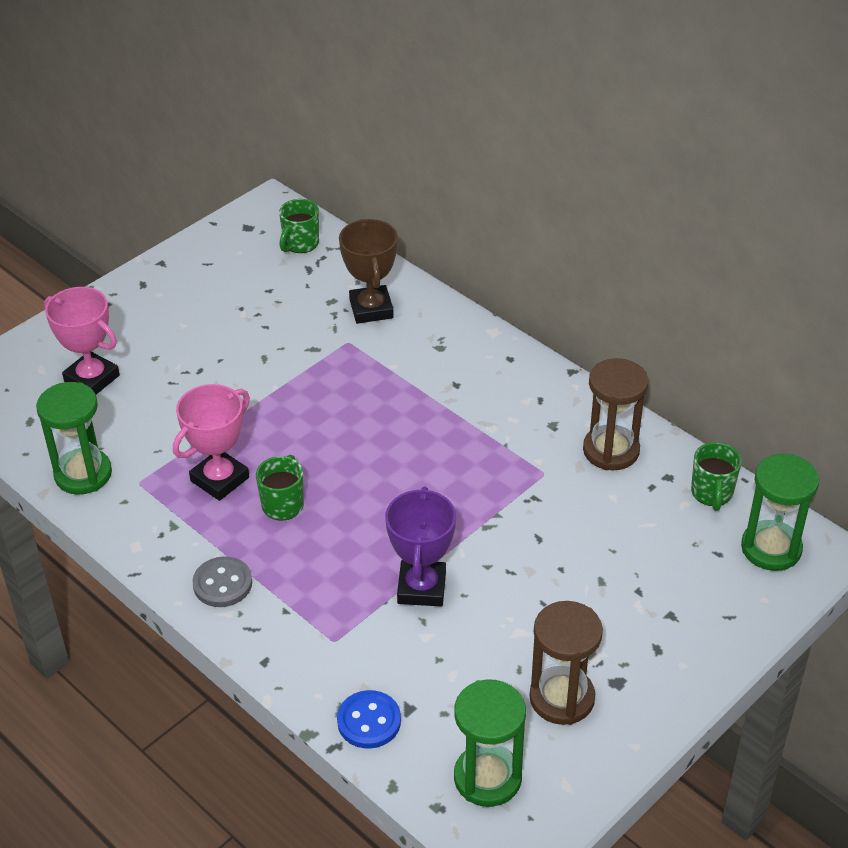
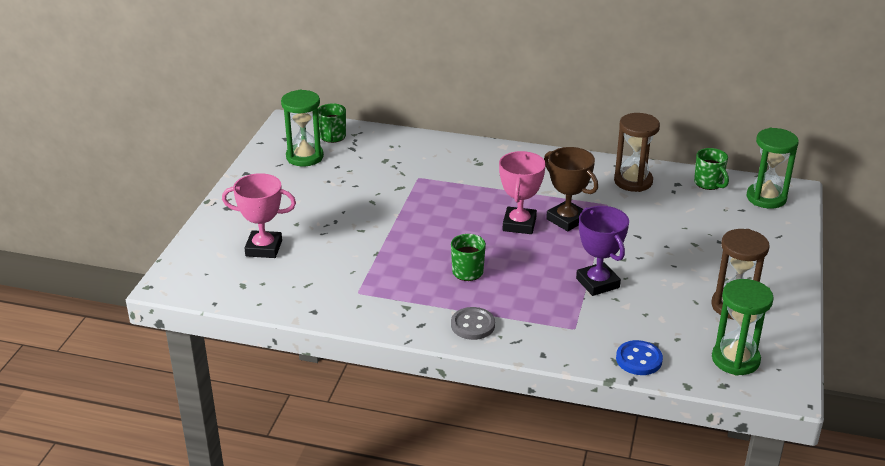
camera: 30 degrees left, 10 degrees down
(83, 474) = (314, 301): green hourglass -> green hourglass (304, 157)
(220, 479) = (411, 272): pink trophy -> pink trophy (519, 224)
(371, 309) = (415, 157): brown trophy -> brown trophy (567, 220)

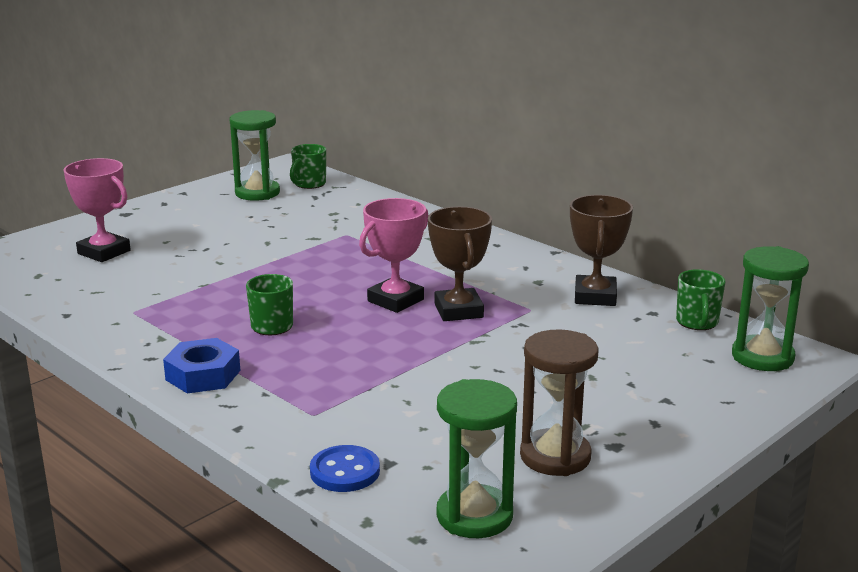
camera: 30 degrees right, 10 degrees down
(472, 325) = (203, 375): grey button -> blue nut
(597, 283) = (407, 379): purple trophy -> none
(633, 181) = (595, 296): brown hourglass -> brown trophy

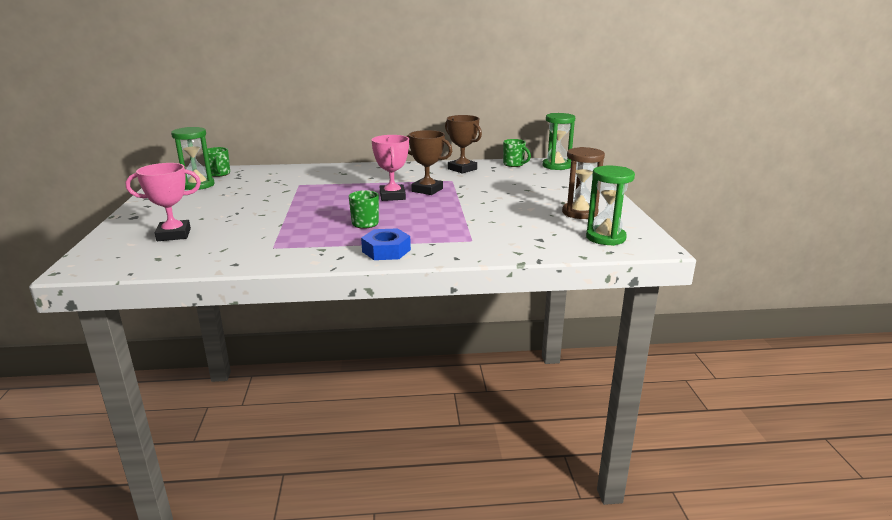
camera: 50 degrees left, 0 degrees up
(345, 471) = (534, 249): blue button -> none

